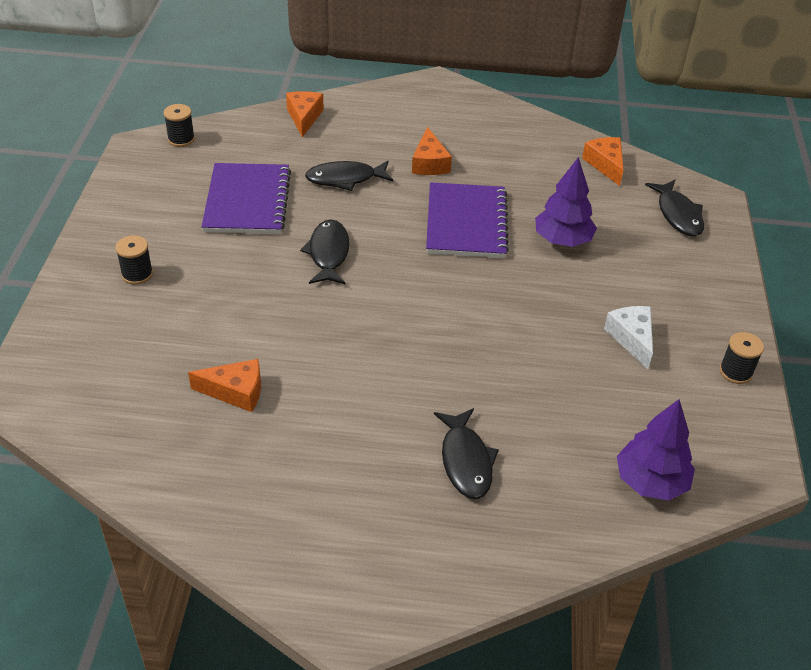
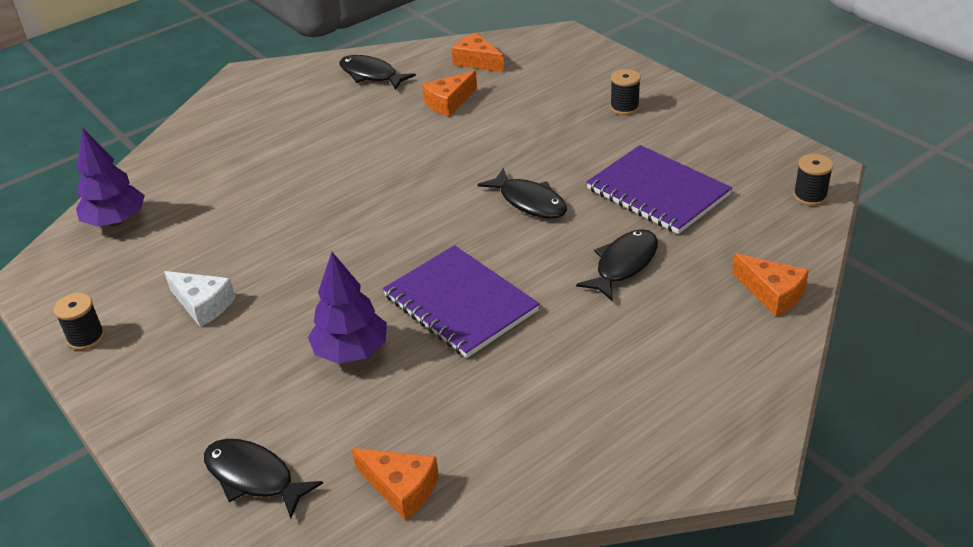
camera: 140 degrees right, 5 degrees down
(429, 163) = (581, 338): orange cheese -> orange cheese (477, 61)
(465, 461) = (258, 158): black fish -> black fish (371, 75)

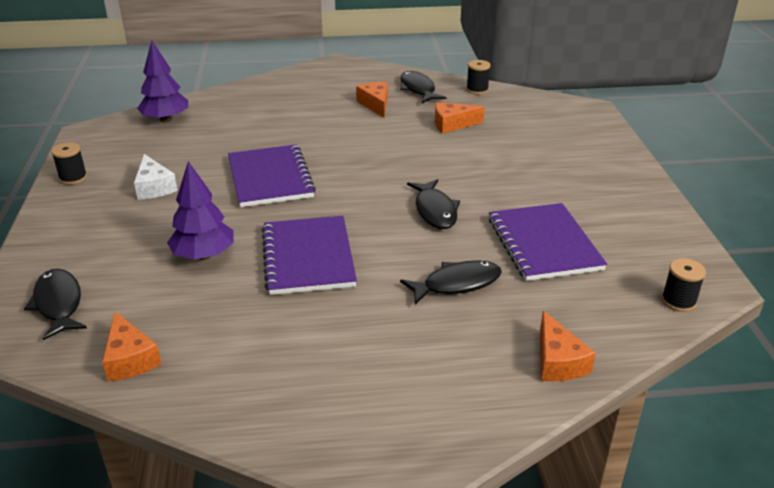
camera: 30 degrees right, 5 degrees down
(324, 238) = (270, 178): none -> purple notebook
(477, 61) = (503, 105): orange cheese -> orange cheese (375, 105)
(624, 107) = (584, 174): black spool -> black spool (477, 90)

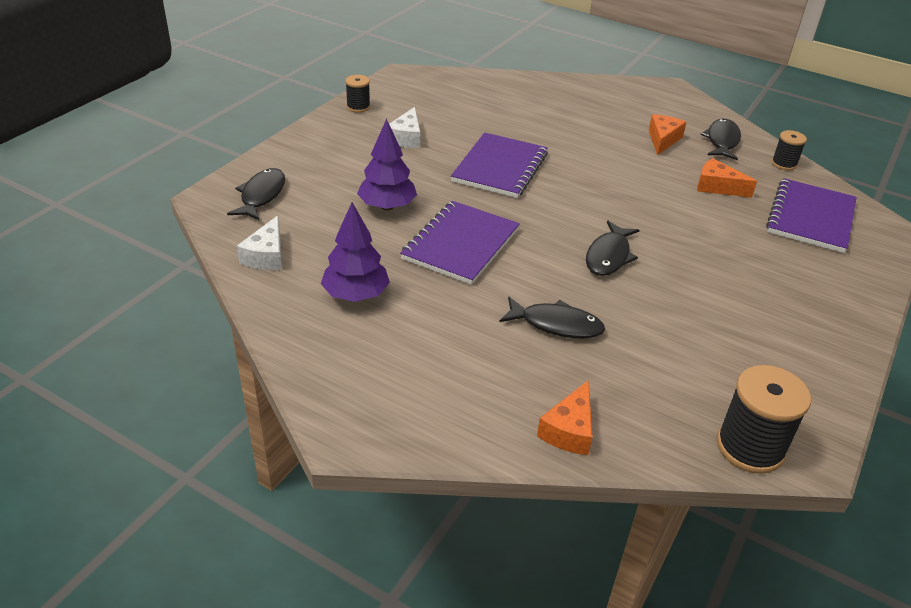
camera: 35 degrees right, 5 degrees up
(130, 359) = (266, 256): orange cheese -> white cheese
(165, 119) = (470, 86): purple tree -> purple tree (355, 295)
(543, 244) = (676, 331): purple notebook -> purple notebook (810, 218)
(678, 301) = (750, 447): black spool -> black spool, size x1.78

